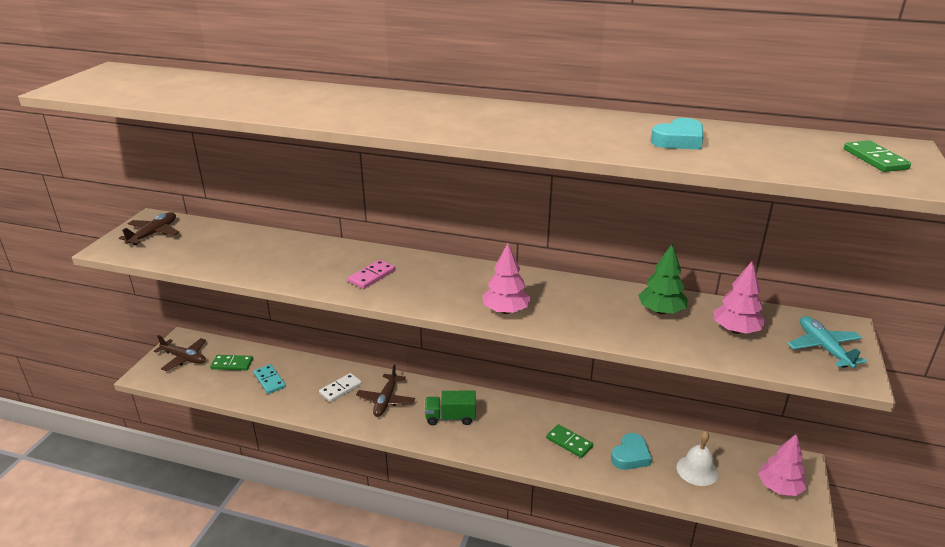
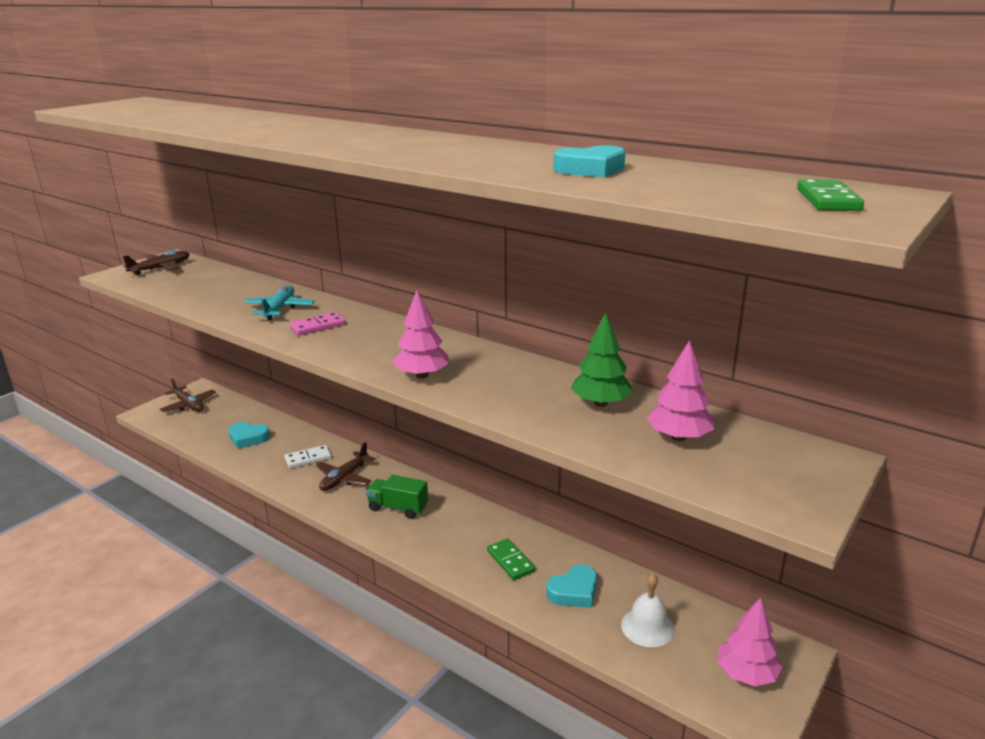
camera: 20 degrees right, 5 degrees down
(232, 364) = (225, 418): green domino -> none
(269, 380) = (248, 438): turquoise domino -> turquoise heart
(823, 348) = (783, 475): turquoise plane -> turquoise plane (280, 309)

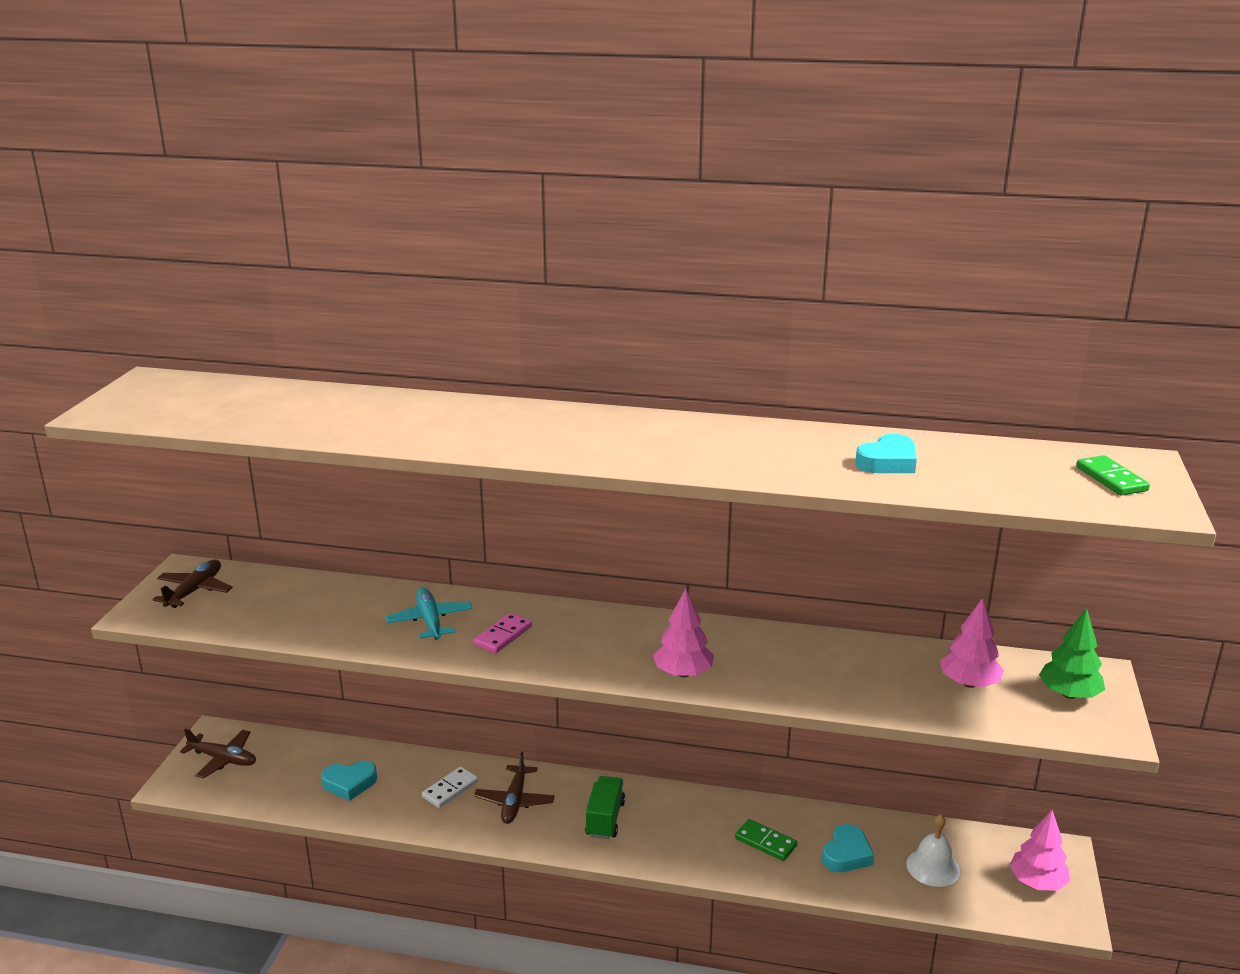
camera: 25 degrees left, 0 degrees up
(398, 508) = (605, 819): green truck -> green truck turned 105 degrees clockwise
(601, 403) = (876, 664): green tree -> green tree (1069, 694)

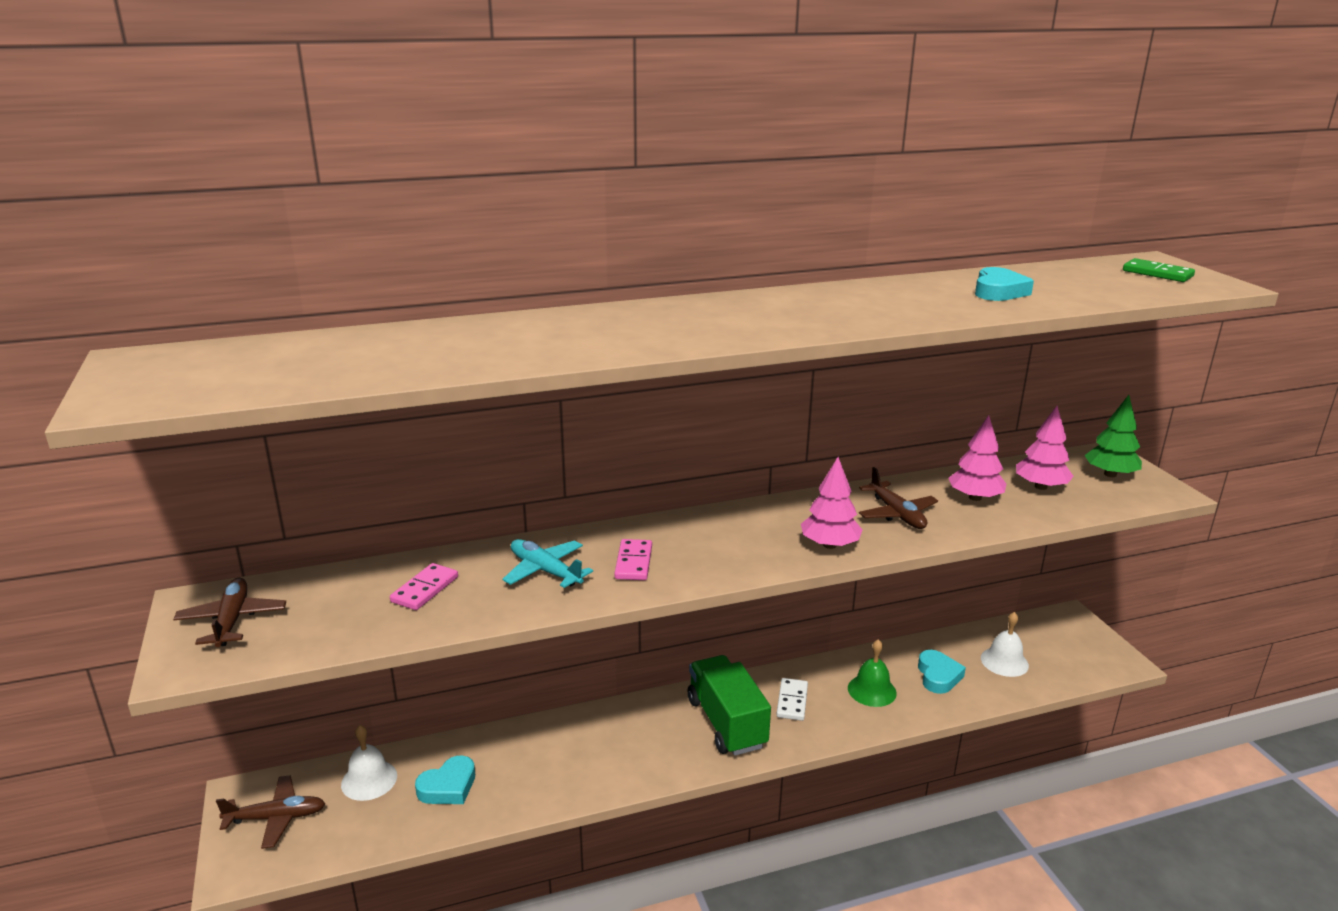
camera: 30 degrees left, 0 degrees up
(301, 756) = (369, 780): none -> white bell
(333, 608) = (425, 589): none -> pink domino
(450, 789) = (559, 752): white domino -> white domino (792, 701)
(514, 801) = (631, 739): brown plane -> brown plane (897, 514)
(605, 819) = (726, 723): green truck -> green truck, size x1.57
(765, 842) = (872, 690): green domino -> green bell
(1037, 882) = (1078, 645): pink tree -> pink tree (975, 497)

